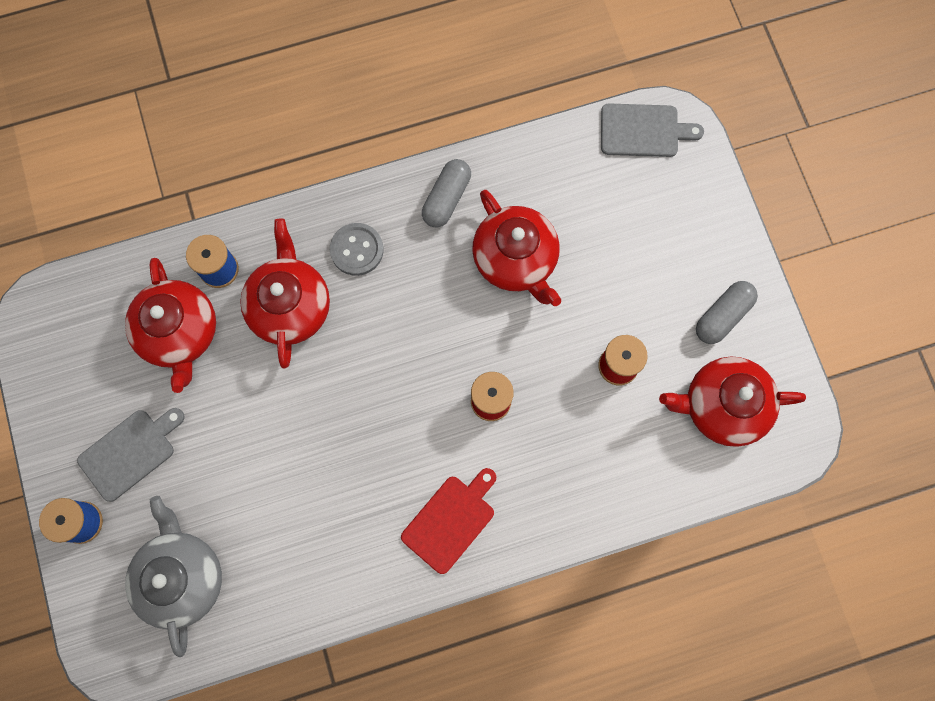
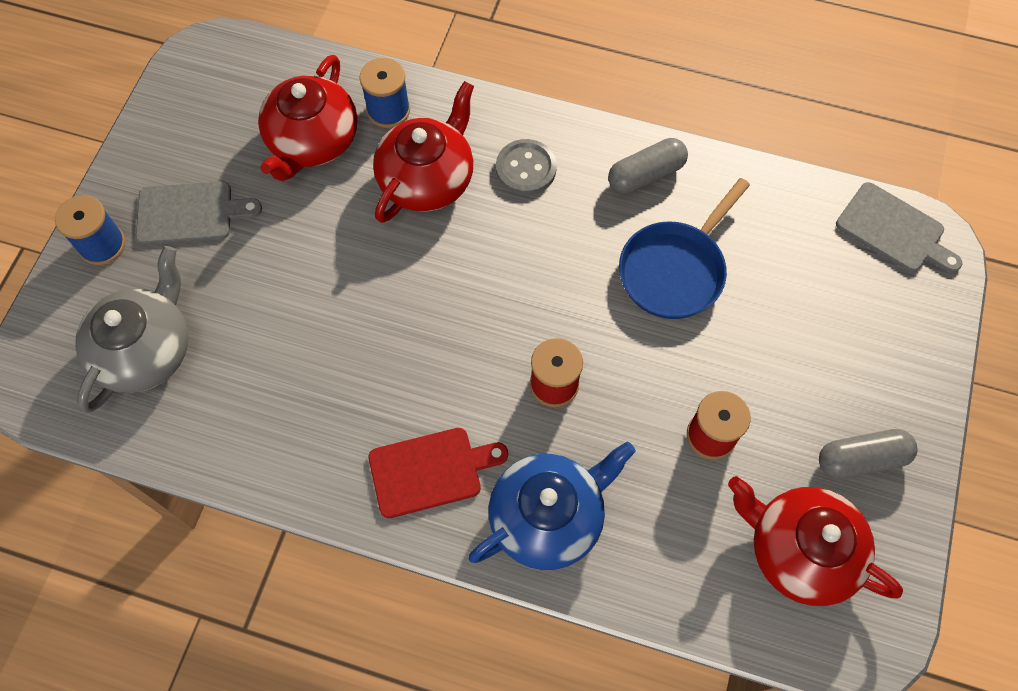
camera: 35 degrees right, 10 degrees down
(516, 259) = (675, 269): red teapot -> blue pan
(550, 496) = (548, 517): none -> blue teapot

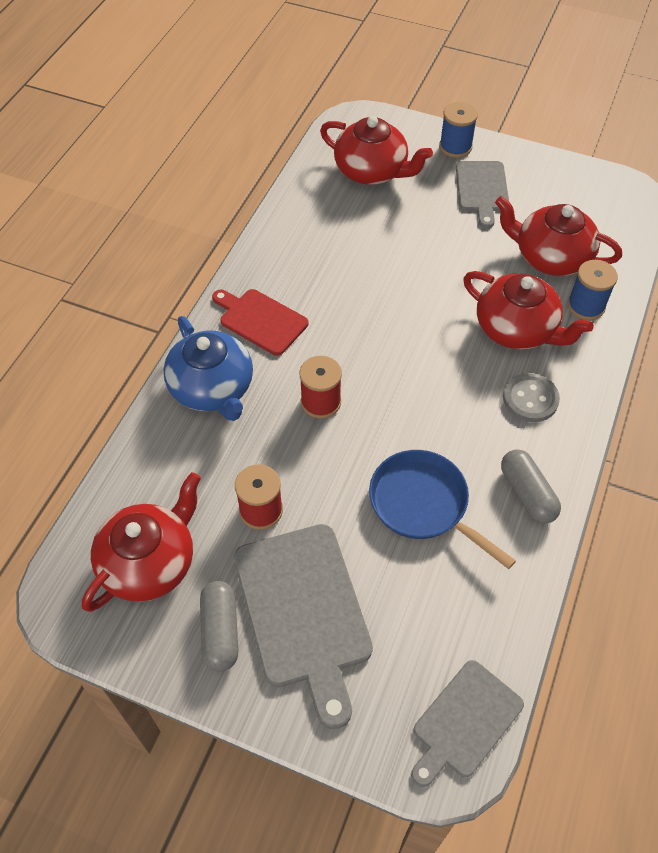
camera: 95 degrees right, 10 degrees down
(146, 350) = (372, 171): grey teapot -> red teapot
(431, 471) = (260, 320): red cutting board -> red cutting board turned 135 degrees clockwise
(821, 378) = (303, 612): none -> grey cutting board

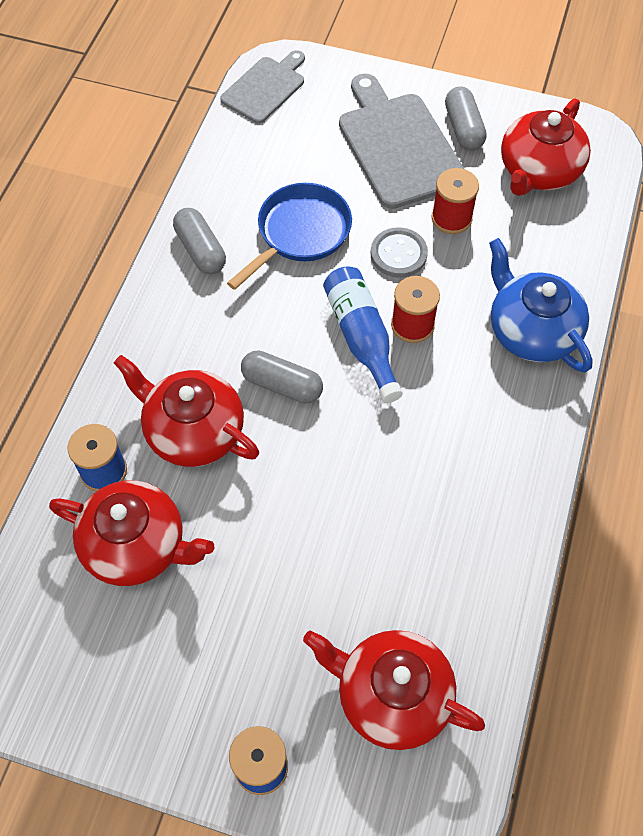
camera: 175 degrees right, 5 degrees up
(260, 320) = (500, 419): red cutting board -> none
(369, 393) = (361, 338): none -> blue bottle
(424, 505) = (300, 233): blue pan -> blue pan turned 90 degrees counterclockwise
(442, 359) = (282, 385): none -> grey capsule
(482, 189) = (222, 669): grey cutting board -> none
(530, 399) = (187, 345): grey button -> grey button (398, 254)

